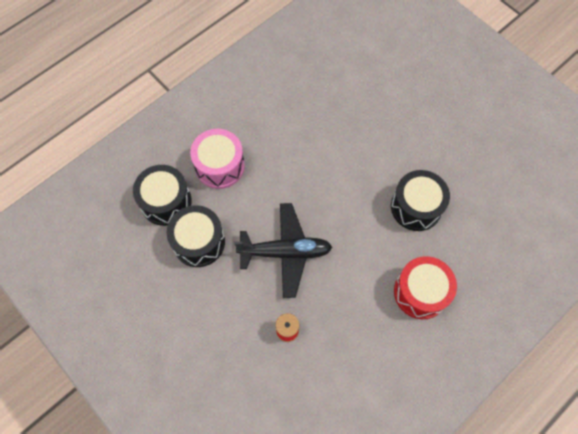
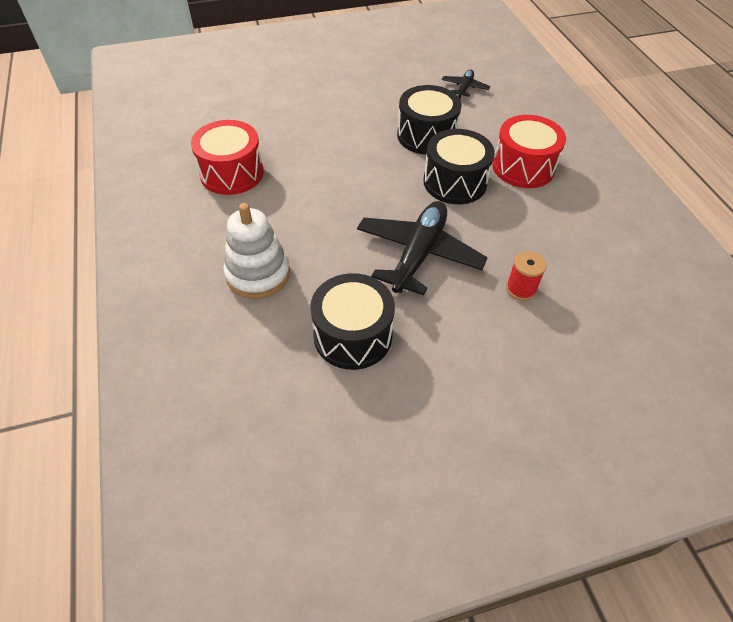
camera: 65 degrees left, 15 degrees down
(166, 202) = (267, 352): black drum -> black drum (455, 182)
(219, 166) = (258, 274): pink drum -> white stacking toy
(298, 102) = (232, 173): none -> red drum
(500, 211) = (464, 88): none -> black plane

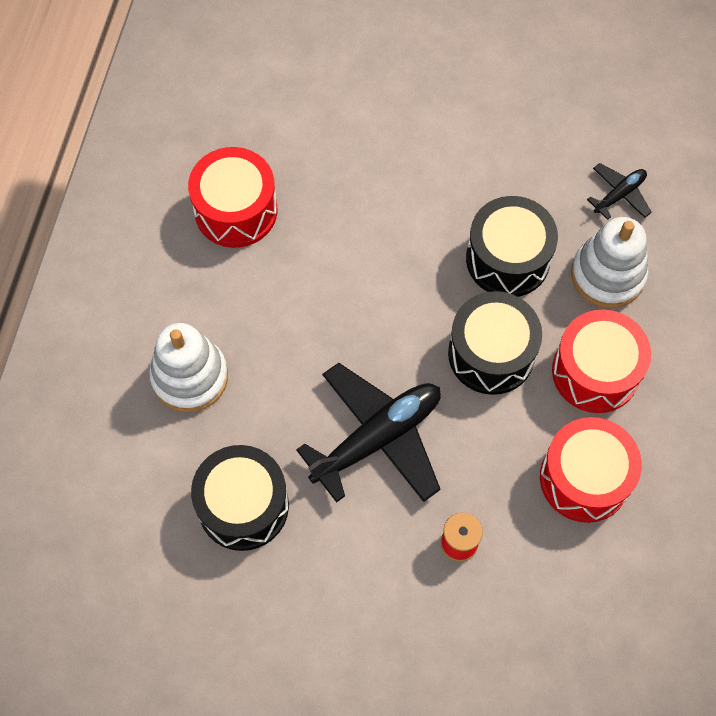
camera: 30 degrees right, 15 degrees up
(489, 122) = (607, 275): none -> white stacking toy
(565, 220) = (584, 478): none -> red drum

